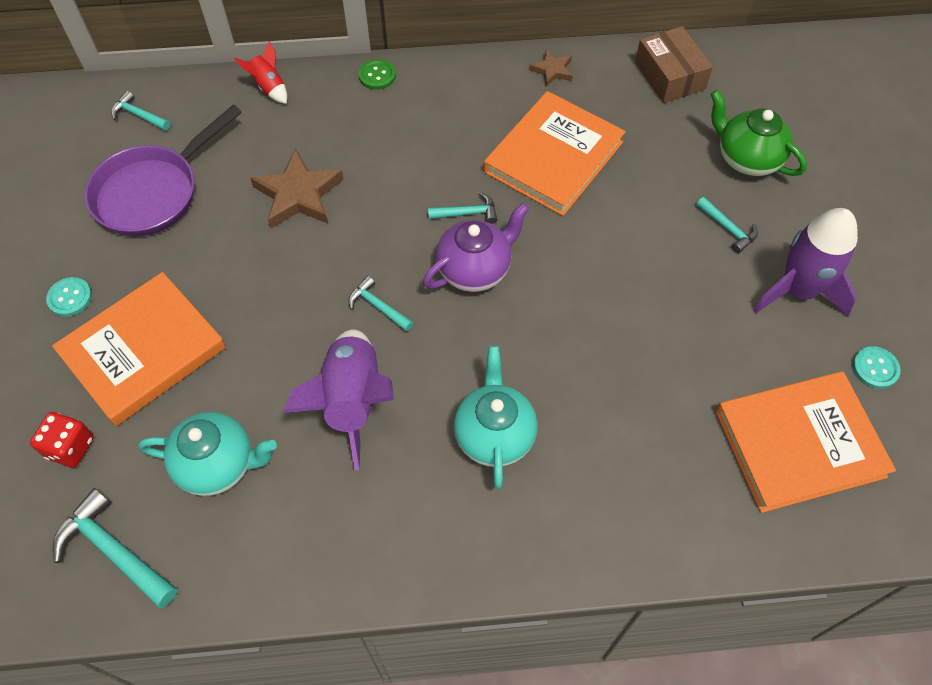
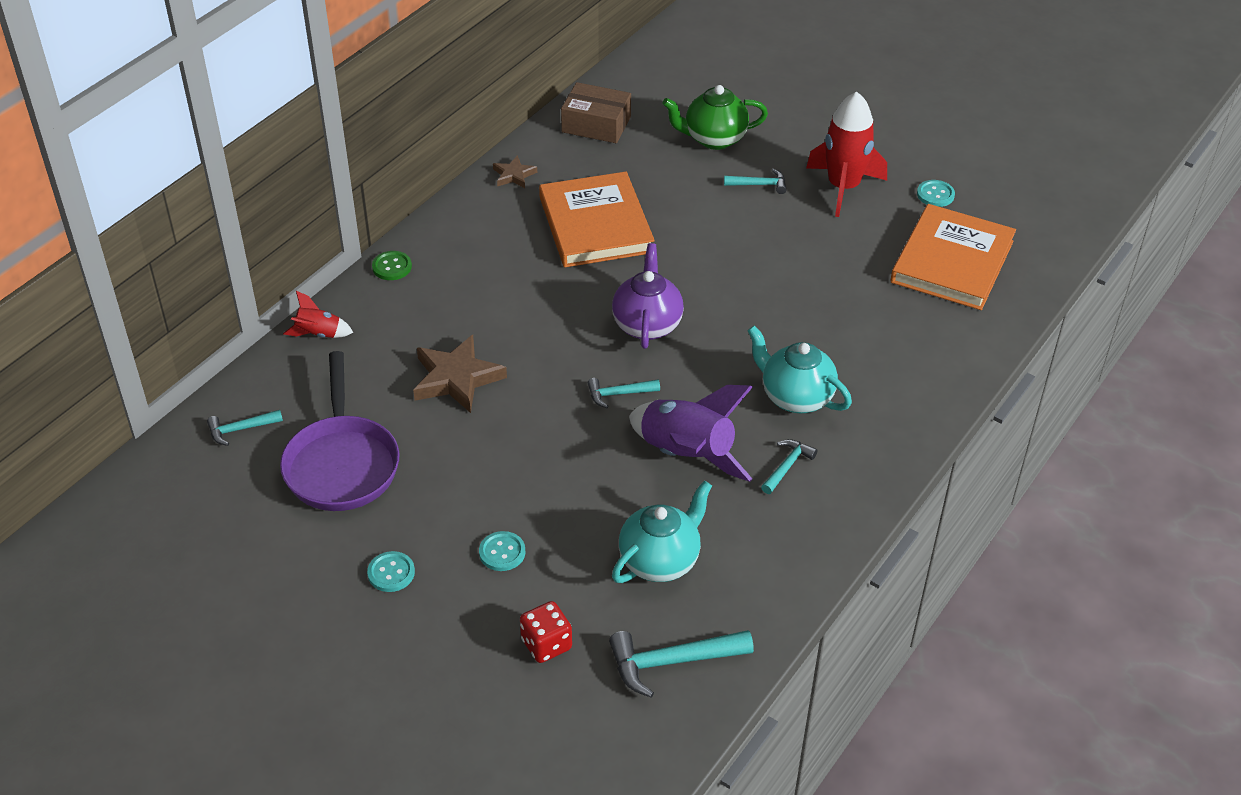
camera: 50 degrees left, 15 degrees down
(143, 351) = (502, 552): orange book -> turquoise button
(467, 213) = (591, 298): turquoise hammer -> turquoise hammer (787, 466)
(797, 291) = (843, 187): purple rocket -> red rocket

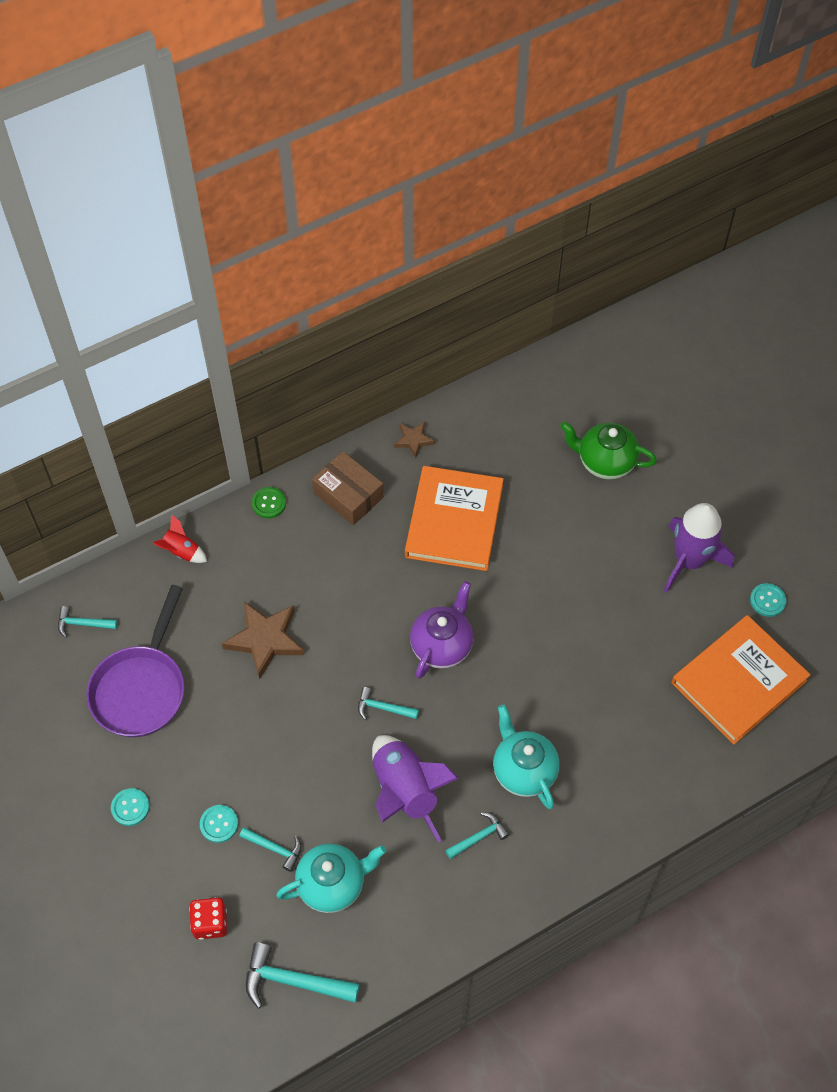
camera: 25 degrees right, 15 degrees up
(596, 124) = (511, 408): brown box -> brown box (348, 495)
(759, 185) = (617, 529): turquoise hammer -> turquoise hammer (275, 848)
(843, 187) = (689, 561): red rocket -> purple rocket

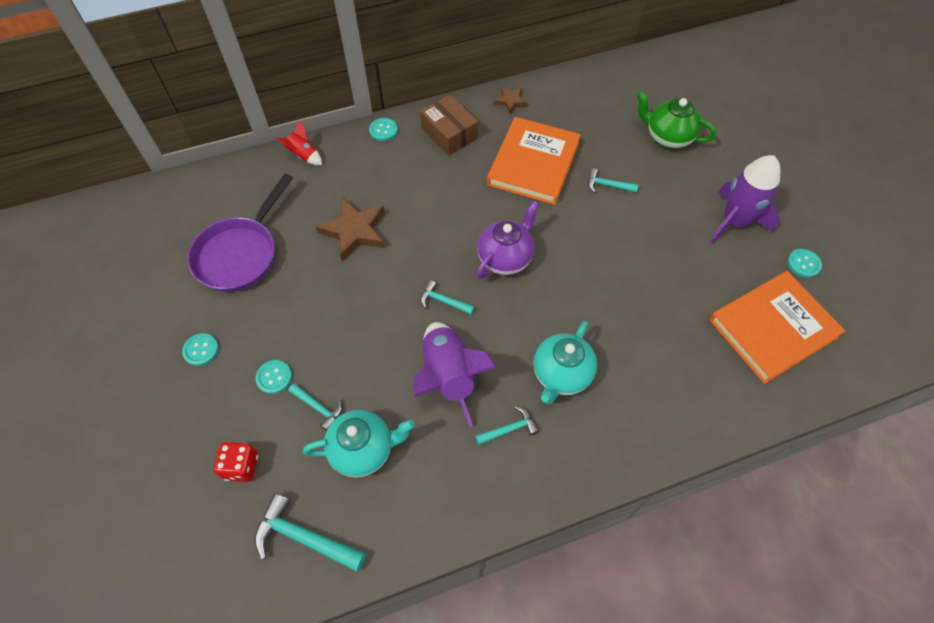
camera: 10 degrees right, 0 degrees up
(83, 624) = (208, 197): turquoise hammer -> turquoise hammer (607, 185)
(269, 503) = (383, 130): green button -> turquoise button
(523, 770) = (561, 375): turquoise teapot -> turquoise teapot turned 135 degrees counterclockwise

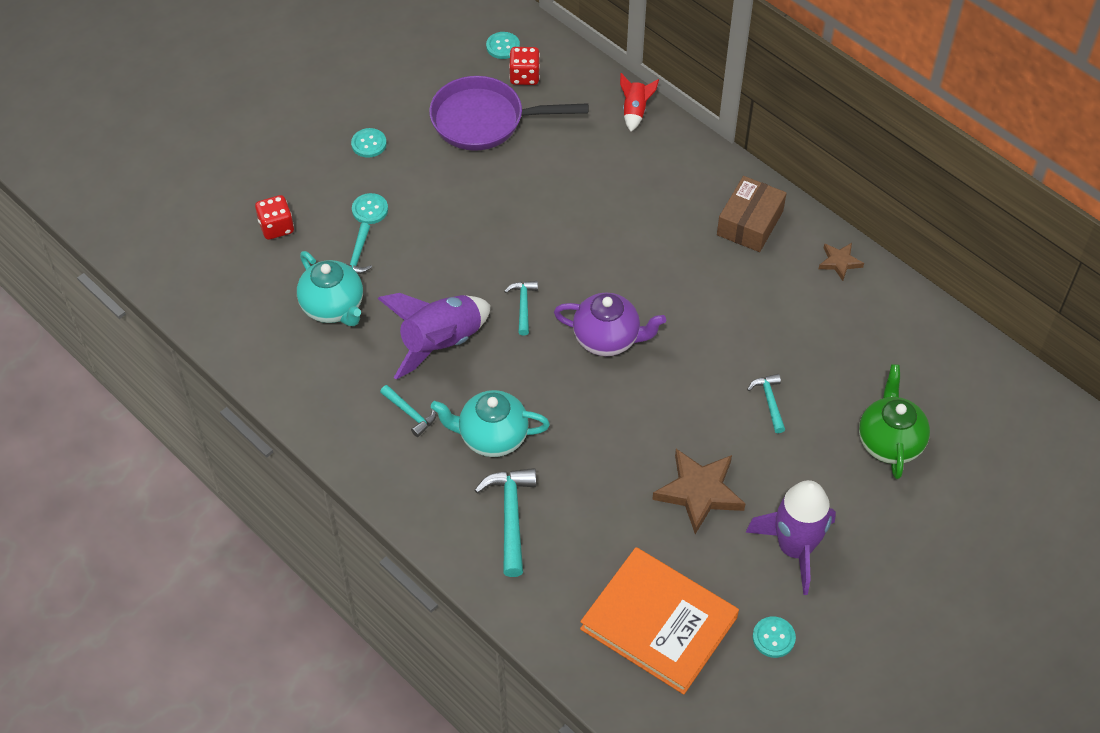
camera: 65 degrees right, 5 degrees down
(216, 209) = (524, 76): none -> red dice
(304, 537) = (236, 300): turquoise hammer -> turquoise hammer (510, 517)
(354, 231) = (565, 197): brown star -> brown star (699, 492)
(383, 130) = (714, 163): turquoise button -> turquoise button (503, 46)
(533, 164) = (756, 318): orange book -> none

